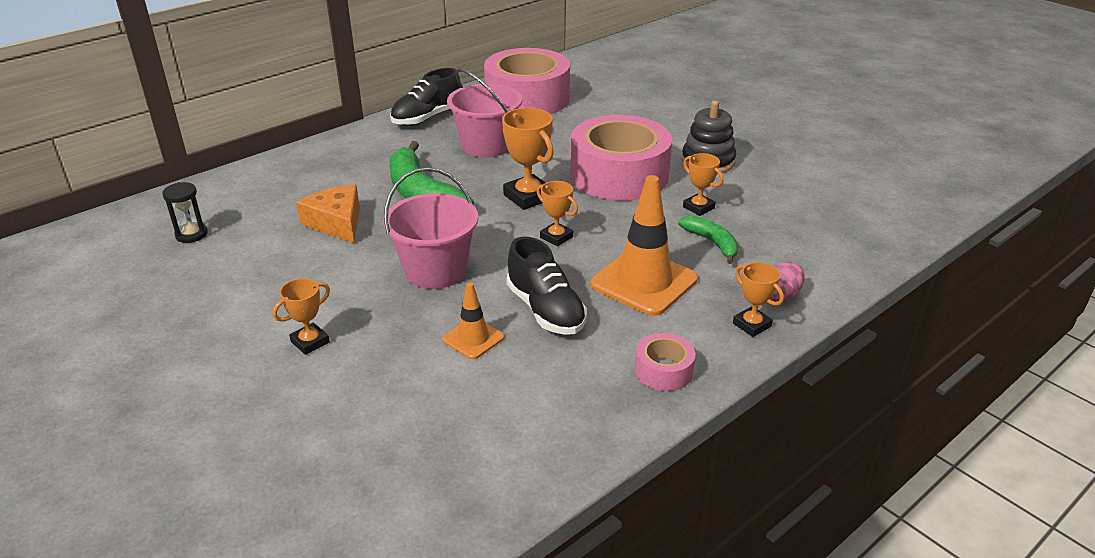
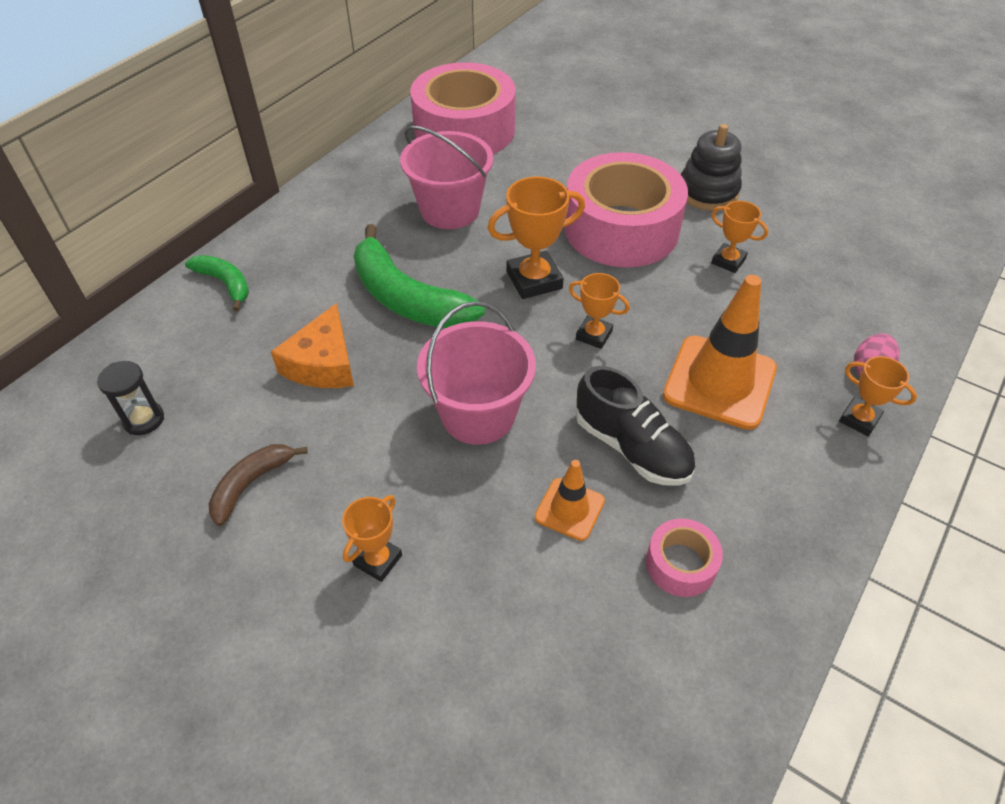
camera: 15 degrees left, 15 degrees up
(245, 283) = (251, 484): none -> brown banana
(336, 222) = (323, 363): orange cheese -> orange cheese turned 120 degrees counterclockwise
(427, 117) = (358, 178): black shoe -> none
(528, 197) = (534, 280): orange trophy -> orange trophy turned 60 degrees counterclockwise
(663, 370) = (799, 507): pink tape -> pink tape (680, 564)
(712, 243) = (766, 310): green banana -> green banana (225, 284)

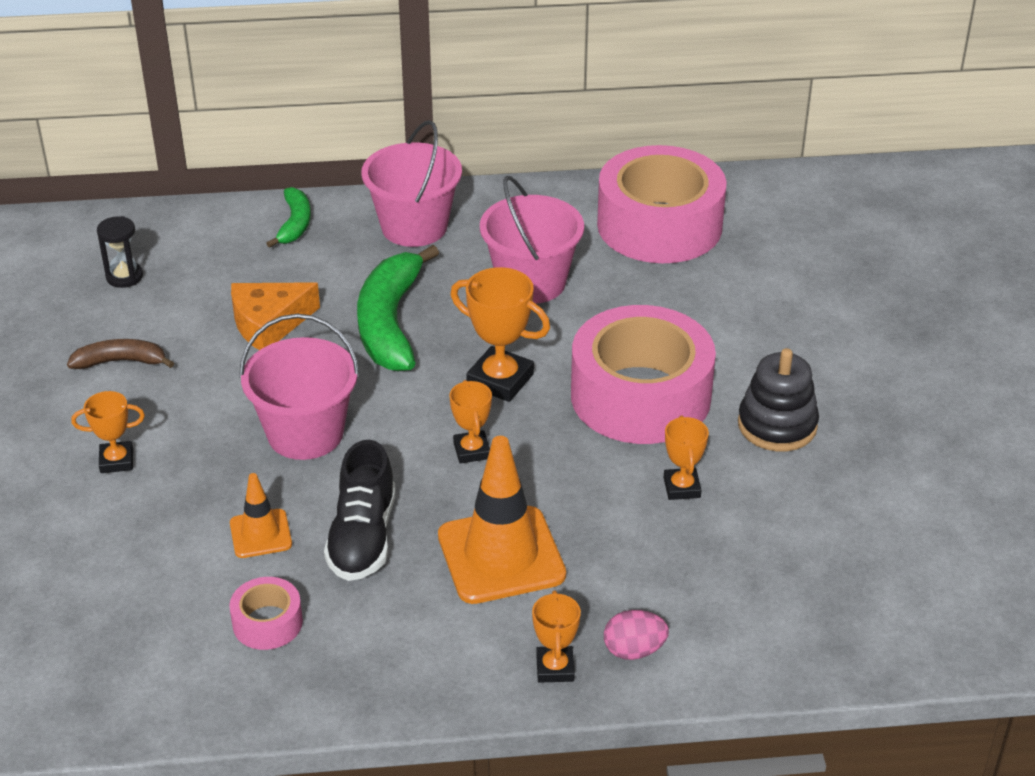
camera: 50 degrees right, 10 degrees down
(317, 228) = (414, 227): none -> pink bucket

